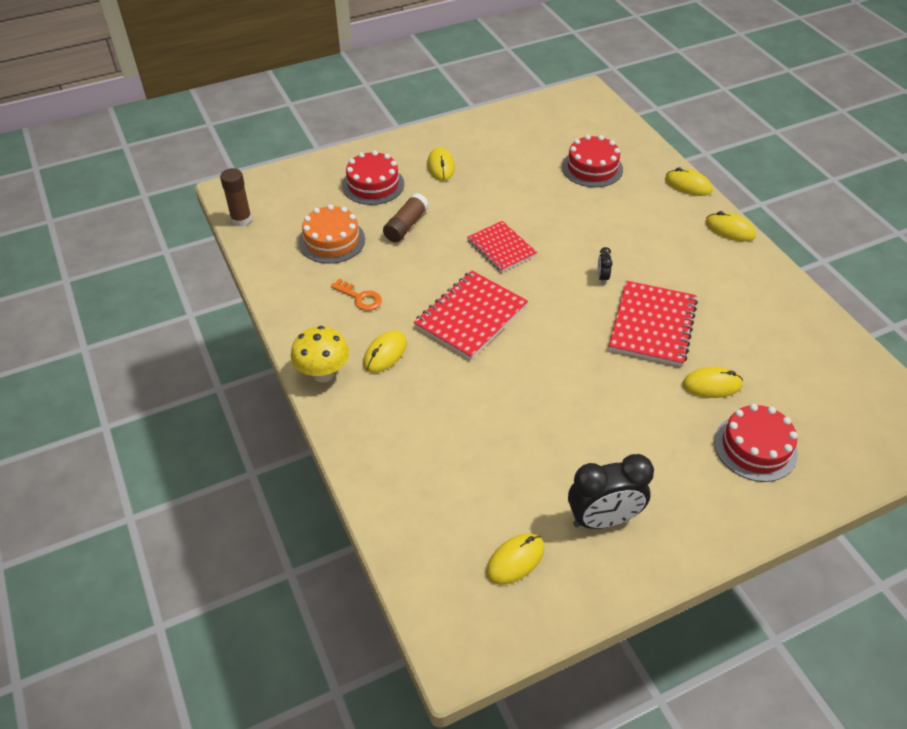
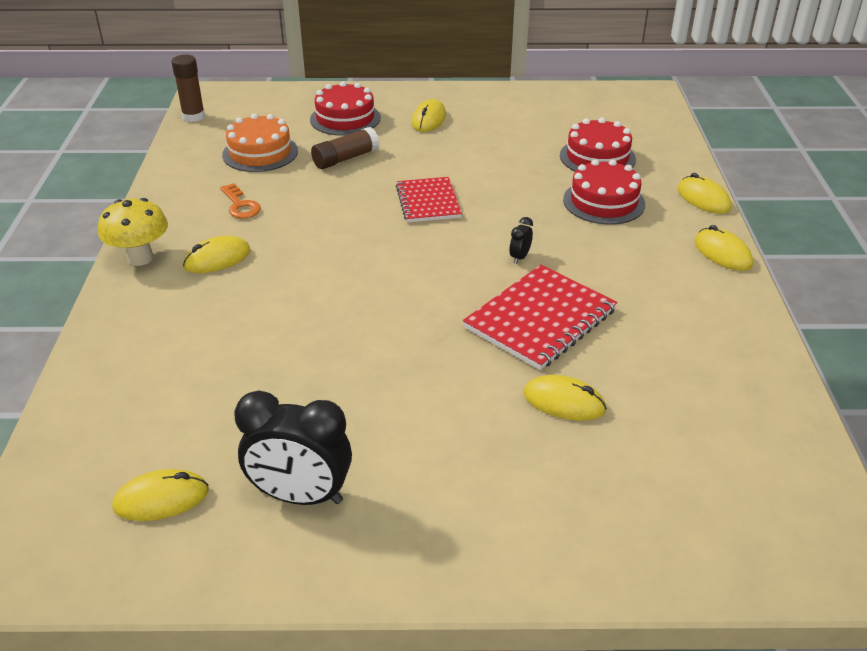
camera: 25 degrees right, 10 degrees down
(471, 316) = (337, 252): red notebook -> none
(755, 447) = (565, 488): red cake -> red cake (604, 202)

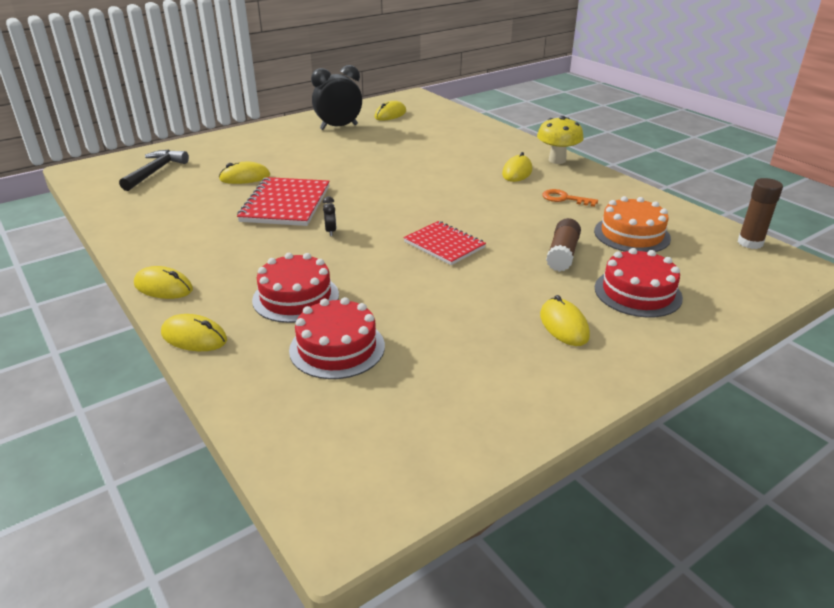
camera: 145 degrees right, 5 degrees down
(706, 488) = (155, 172): none -> black hammer

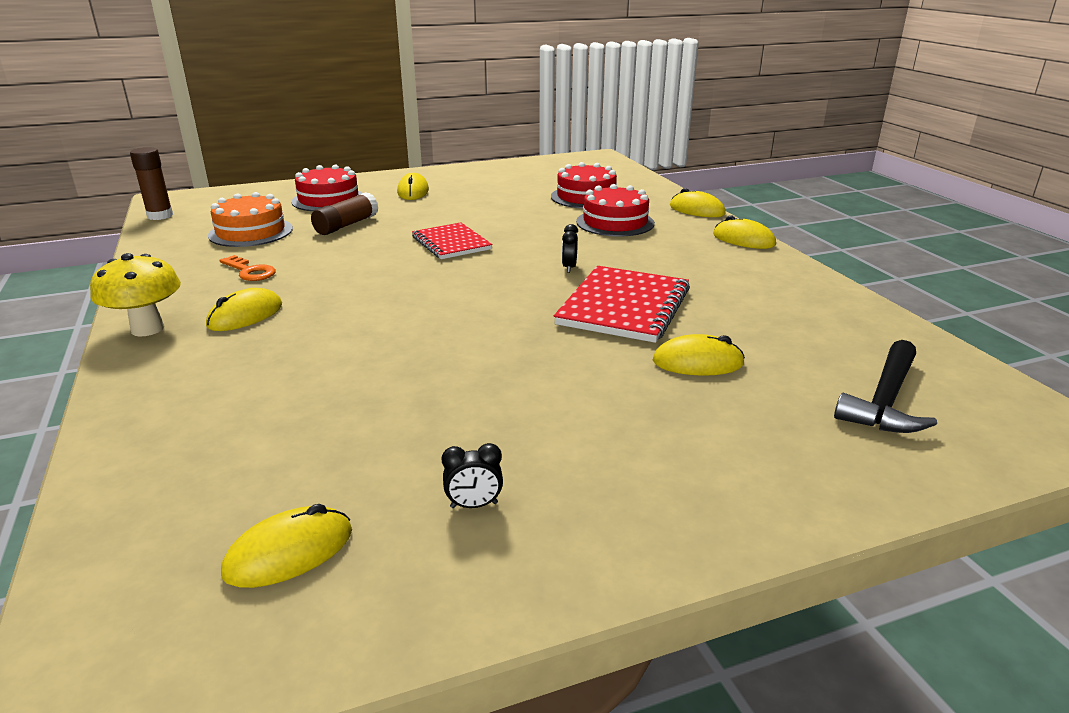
camera: 165 degrees left, 5 degrees down
(339, 127) = (474, 505): black clock -> black clock, size x0.43

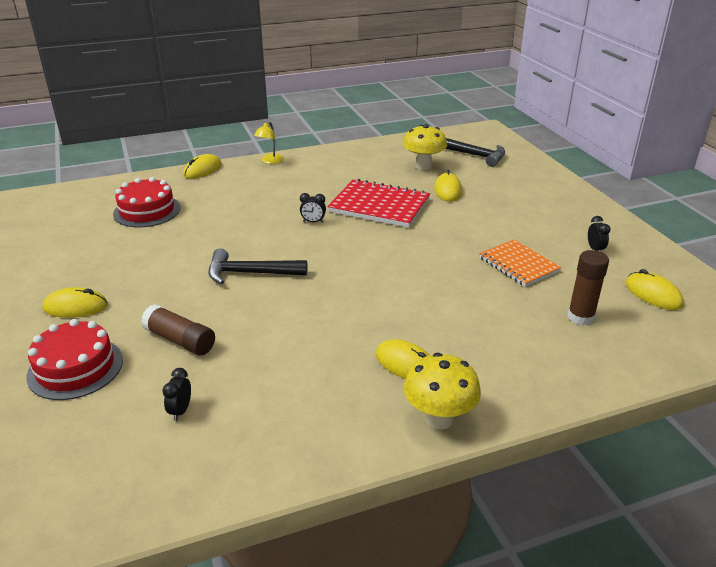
camera: 90 degrees left, 5 degrees up
(160, 216) = (74, 529): brown glue stick -> brown glue stick (580, 317)
(250, 271) = (305, 384): orange key -> none
(251, 232) = (180, 411): orange cake -> black clock
(434, 408) = (518, 264): none -> orange notebook
(451, 243) = (250, 273): red notebook -> black hammer
(615, 222) = (220, 201): red cake -> none
(743, 240) = (270, 161): yellow mouse -> yellow lamp
(792, 345) = (423, 166): none -> yellow mushroom

